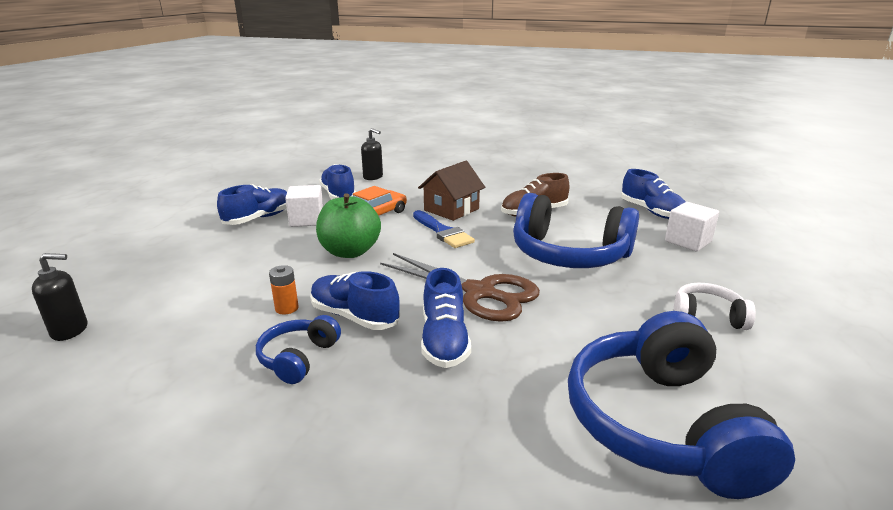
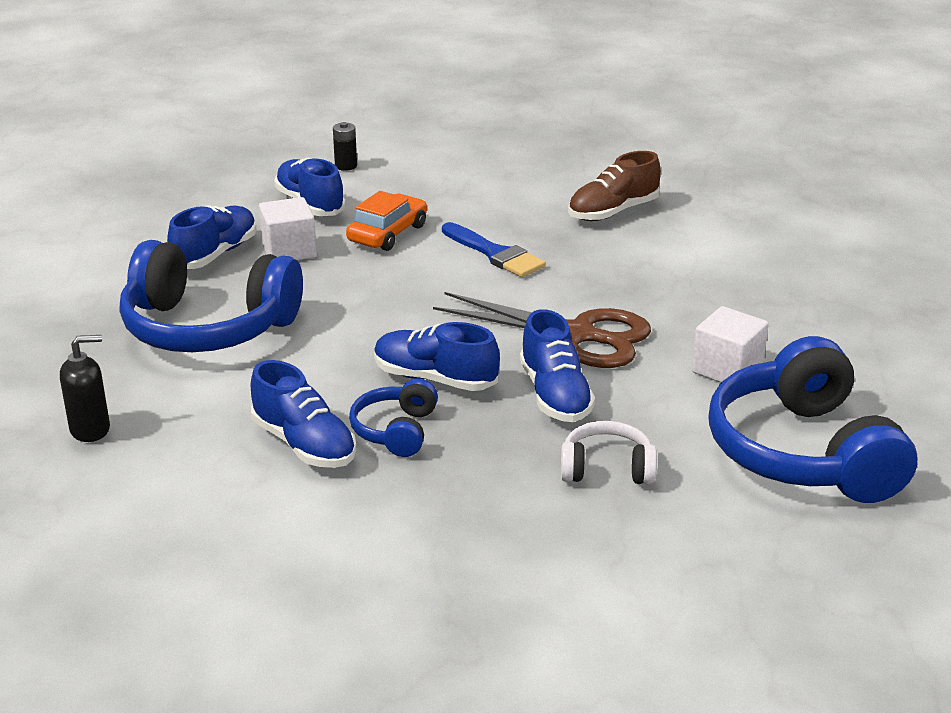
camera: 10 degrees left, 5 degrees up
(287, 308) = (344, 377): orange battery -> none
(350, 252) = (381, 295): green apple -> none
(373, 177) = (346, 166): black soap dispenser -> black battery
(451, 209) = (493, 216): brown house -> none
(569, 254) = (675, 273): blue headphones -> blue headphones (208, 327)
(651, 212) = (776, 197): blue shoe -> blue shoe (304, 444)
(688, 241) = (826, 241): white cube -> white cube (727, 369)
(707, 316) = (850, 339): white headphones -> white headphones (607, 469)

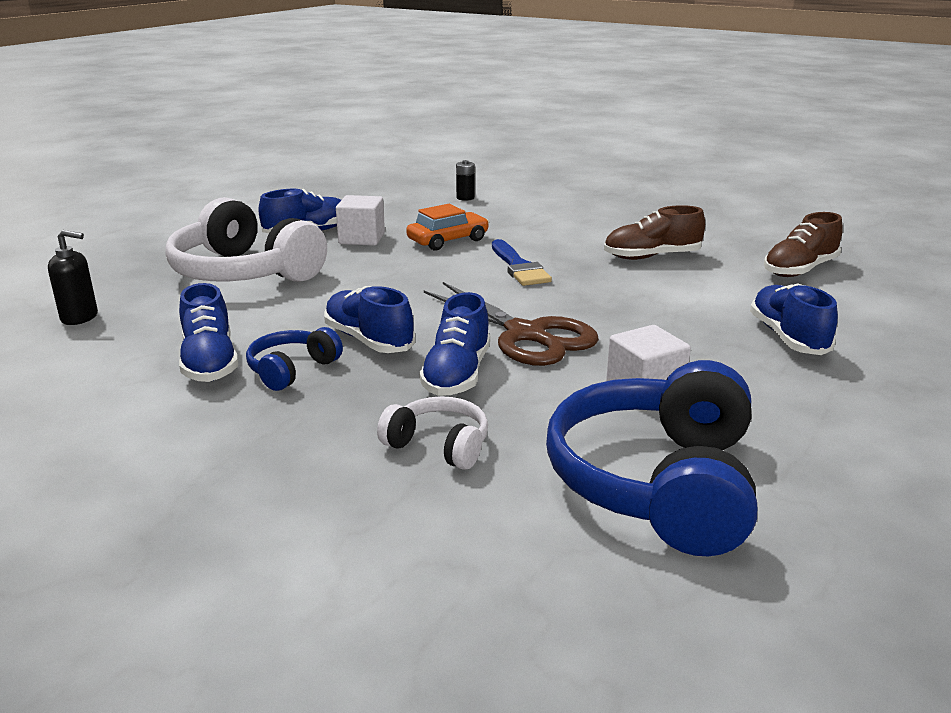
camera: 25 degrees right, 5 degrees down
(208, 327) = (244, 272): blue headphones -> white headphones
(310, 204) = (412, 215): blue shoe -> blue shoe (788, 337)
(758, 199) = (799, 270): none -> brown shoe

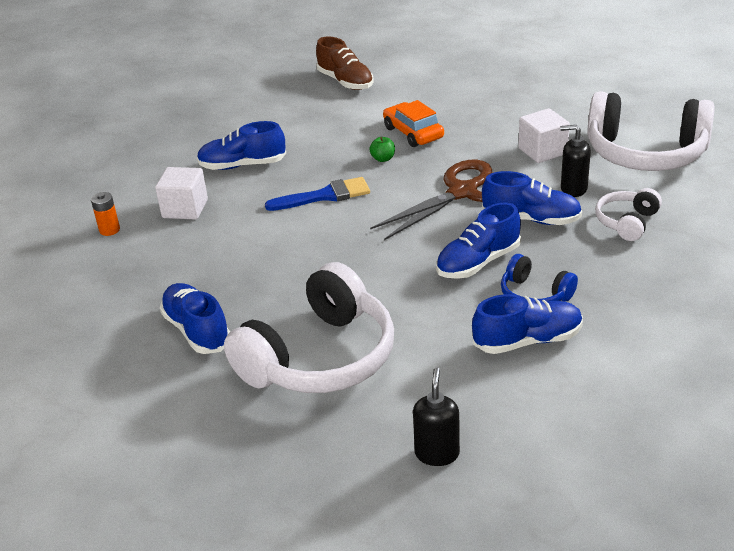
camera: 85 degrees left, 10 degrees up
(362, 238) = (229, 289): white cube -> white cube (185, 209)
(448, 240) = (247, 235): orange car -> orange car (413, 133)
(465, 198) = (109, 230): black battery -> orange battery
(534, 409) = (573, 189): none -> black soap dispenser
(603, 292) = (383, 159): none -> green apple
(651, 257) = (310, 135): brown shoe -> none
(658, 483) = (645, 153): blue headphones -> white headphones
(788, 337) = (461, 99): blue shoe -> blue shoe (242, 165)

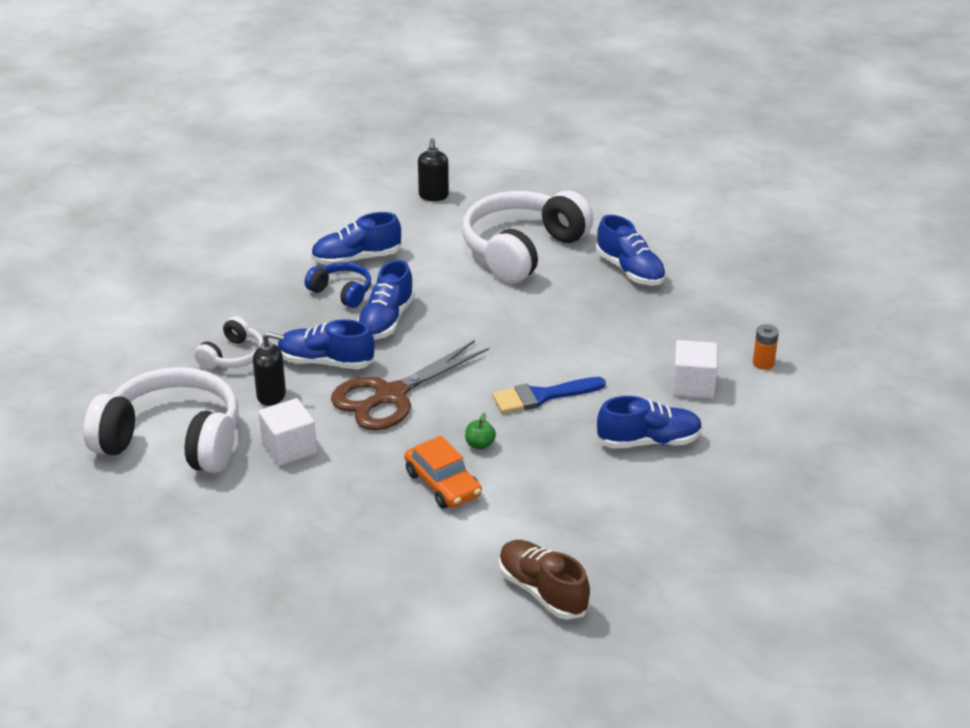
camera: 175 degrees right, 0 degrees up
(478, 262) = (386, 321): blue shoe -> blue shoe turned 150 degrees clockwise

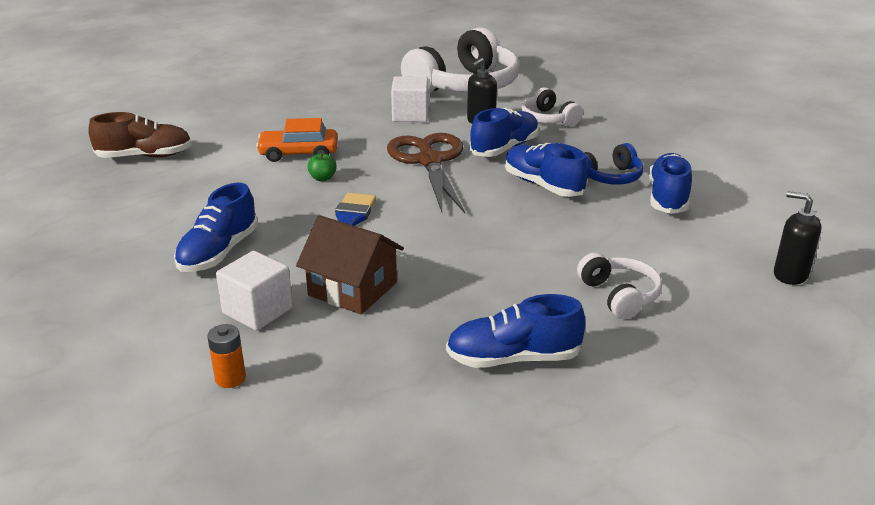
camera: 120 degrees right, 5 degrees down
(522, 250) = (619, 295): white headphones -> white headphones, size x0.48
(626, 356) = (352, 289): none -> brown house

